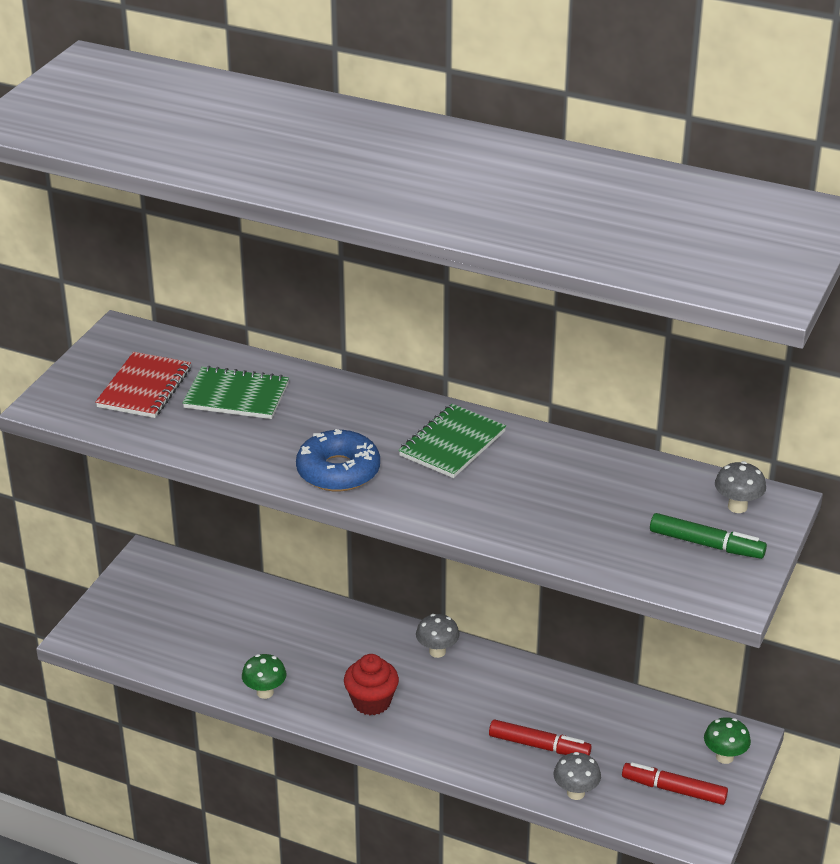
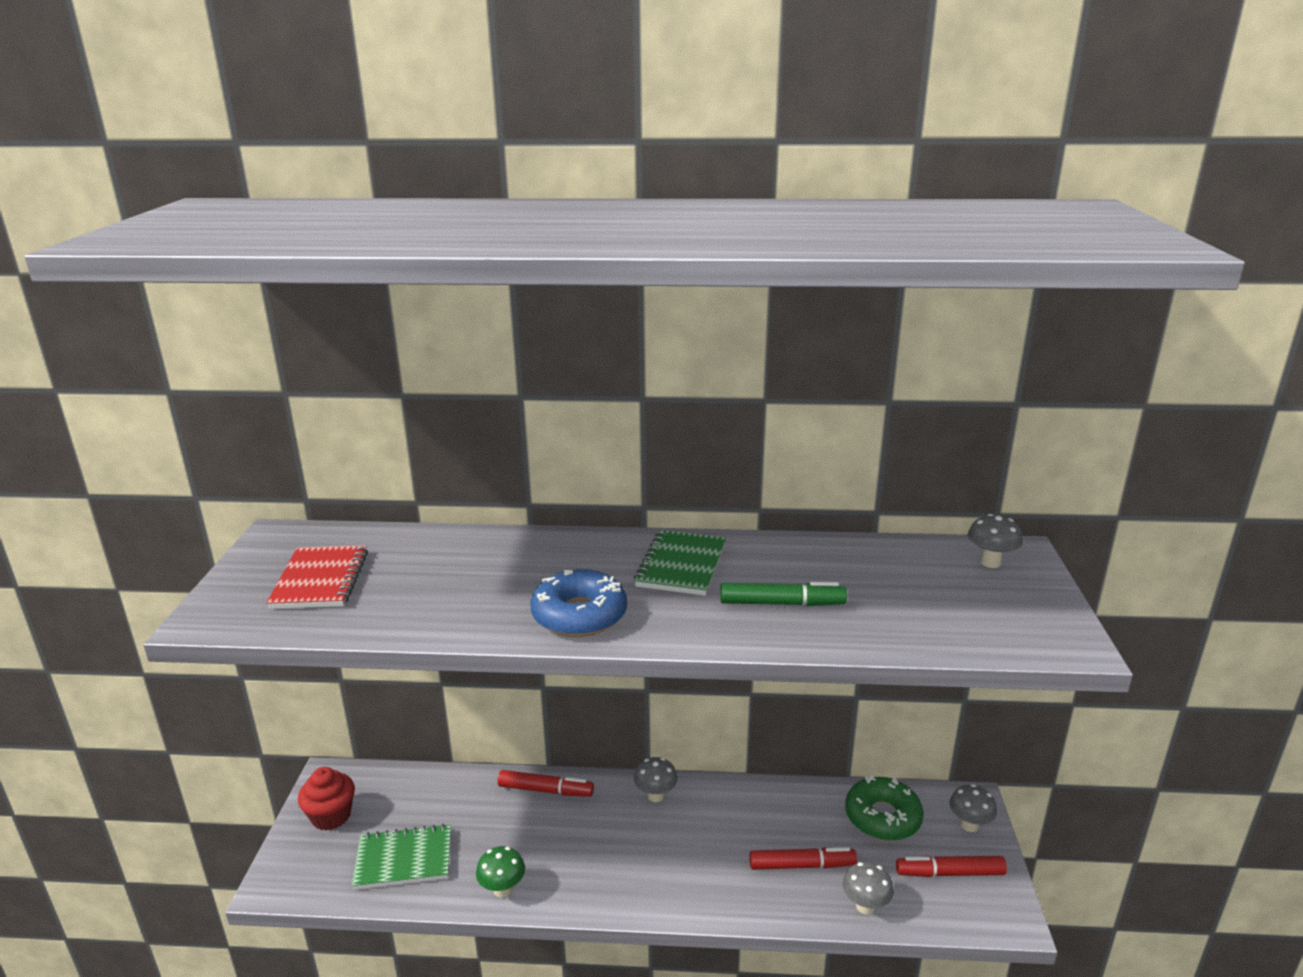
camera: 20 degrees left, 10 degrees down
(236, 396) = (429, 567): green notebook -> green notebook (404, 859)
(337, 620) = (545, 790): none -> red marker
(371, 702) = (617, 867): red cupcake -> red cupcake (331, 816)
(644, 727) = (882, 817): none -> green donut
(706, 544) = (997, 601): green marker -> green marker (782, 603)
(724, 757) = (969, 825): green mushroom -> grey mushroom

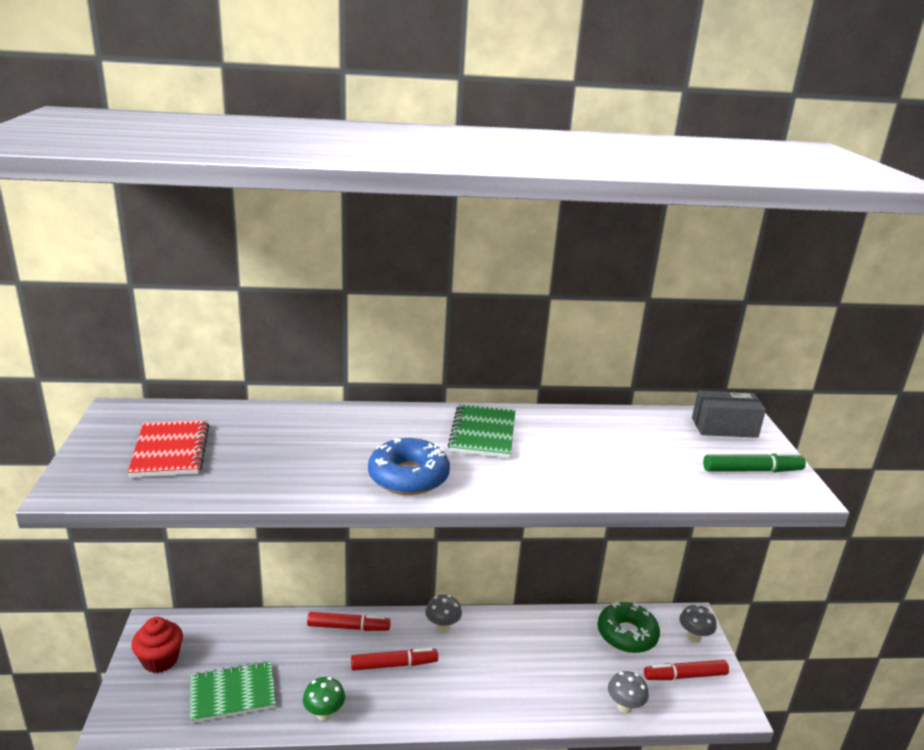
camera: 10 degrees left, 0 degrees up
(782, 603) = (572, 463): green marker -> green marker (752, 470)
(802, 865) = (569, 677): red marker -> red marker (394, 664)
(990, 562) = (724, 427): grey mushroom -> grey box

